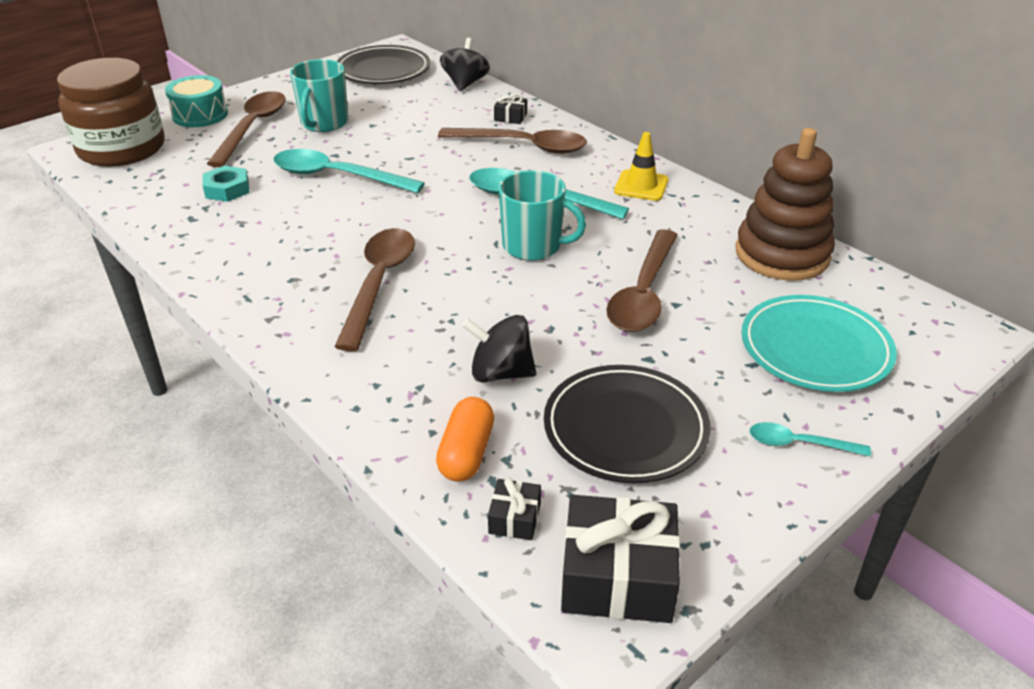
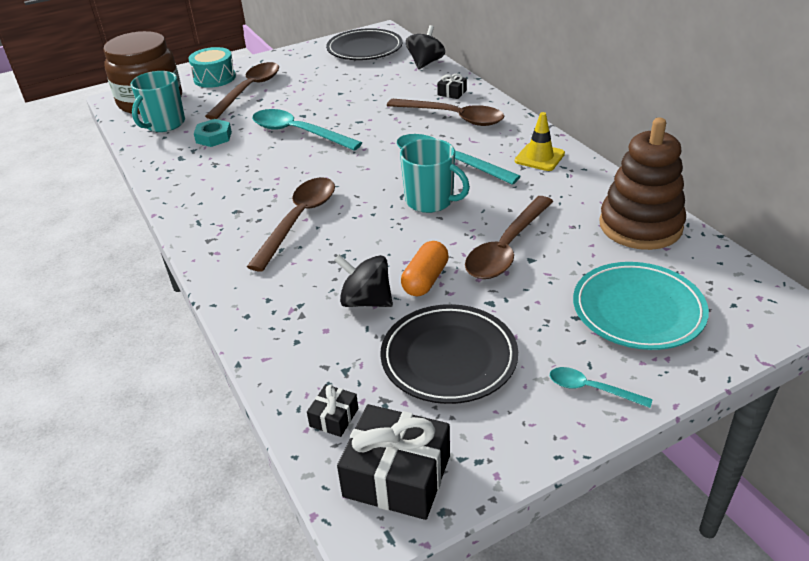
camera: 15 degrees right, 0 degrees up
(324, 123) = (303, 89): turquoise mug -> turquoise mug (164, 124)
(466, 453) = (316, 361): orange capsule -> orange capsule (425, 280)

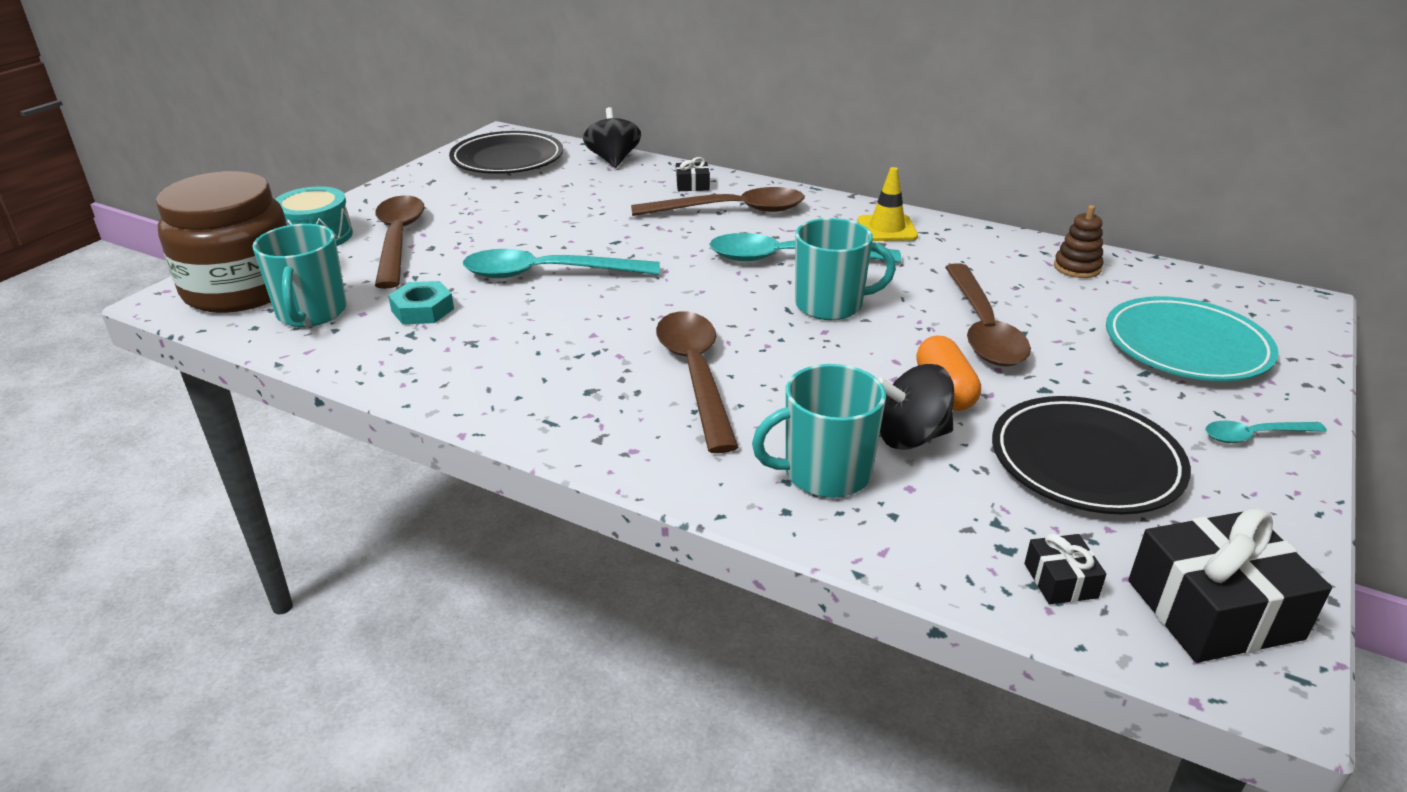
camera: 35 degrees left, 5 degrees down
(292, 303) = (825, 473): none -> turquoise mug
(640, 226) = (1077, 268): brown stacking toy -> brown stacking toy, size x0.46

